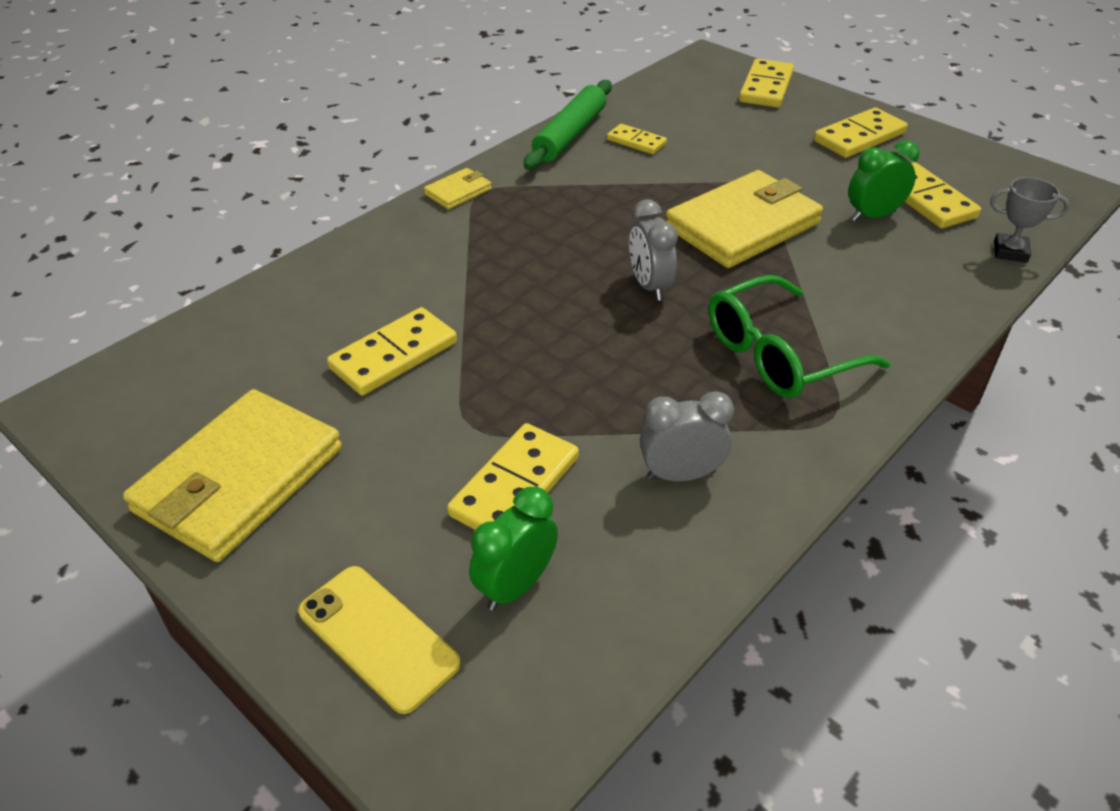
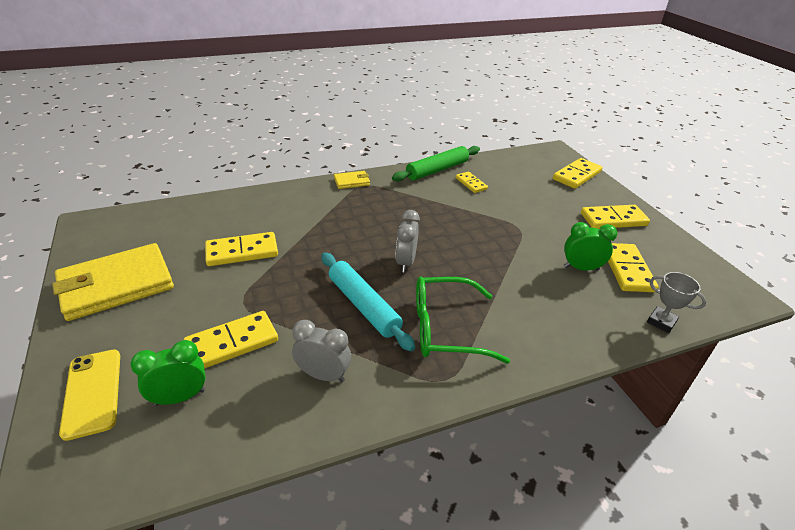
camera: 25 degrees right, 5 degrees down
(648, 366) = (363, 306): none -> turquoise rolling pin
(742, 225) = (491, 247): yellow wallet -> none

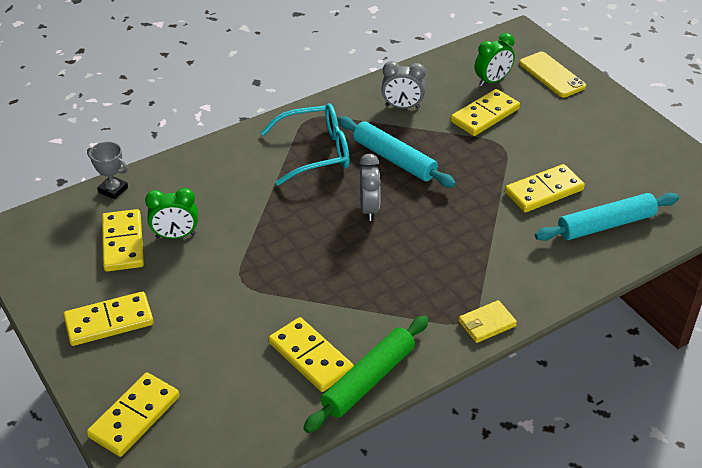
camera: 170 degrees right, 5 degrees up
(116, 285) = (623, 140): yellow wallet -> none
(217, 220) = (606, 224): none -> turquoise rolling pin
(445, 329) = (316, 152): green glasses -> turquoise glasses
(471, 184) = (311, 357): yellow domino -> yellow domino, size x1.64

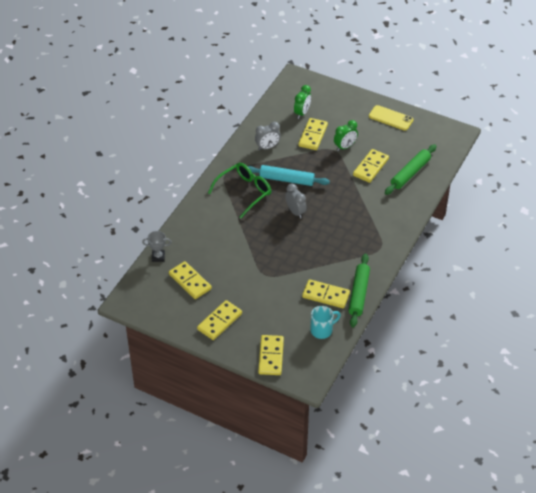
camera: 30 degrees left, 5 degrees up
(176, 236) = (213, 266): green clock -> green clock (345, 147)
(255, 413) = (322, 330): none -> turquoise mug
(316, 152) = (244, 192): turquoise glasses -> green glasses
(487, 324) = (390, 245): yellow wallet -> none
(552, 75) = (329, 97): yellow phone -> yellow phone (390, 118)
(606, 224) = (410, 173): turquoise rolling pin -> green rolling pin

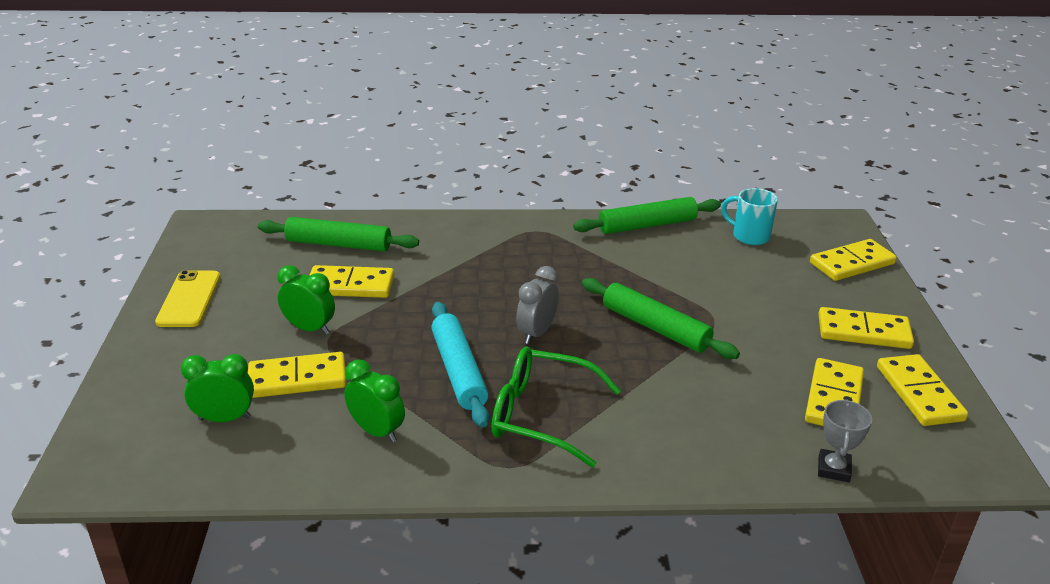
camera: 120 degrees left, 15 degrees down
(158, 257) = (833, 469): grey trophy -> grey trophy turned 45 degrees clockwise
(267, 147) = (377, 431): grey clock -> green clock
(273, 251) = (655, 327): none -> green rolling pin
(326, 295) = (683, 250): yellow domino -> yellow domino (919, 393)

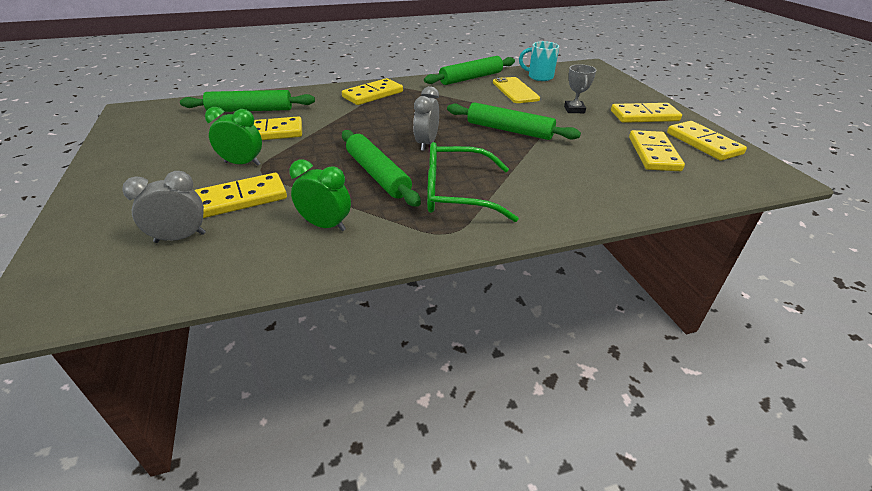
camera: 15 degrees left, 5 degrees up
(189, 299) = (128, 157): yellow phone -> yellow phone (515, 90)
(225, 419) = (180, 238): green clock -> grey clock
(458, 371) = (377, 174): turquoise rolling pin -> green rolling pin
(833, 469) = (685, 194): grey trophy -> grey trophy (574, 109)
(851, 263) = (611, 83): yellow domino -> yellow domino (373, 94)

